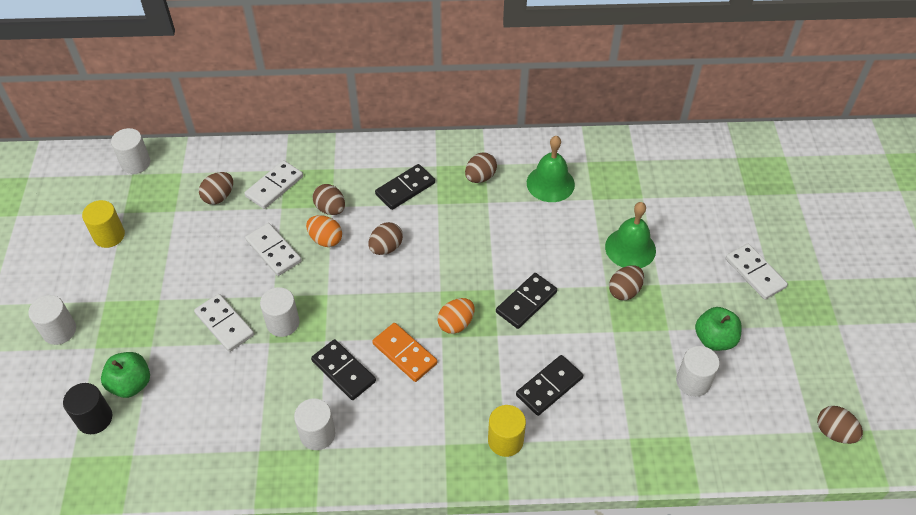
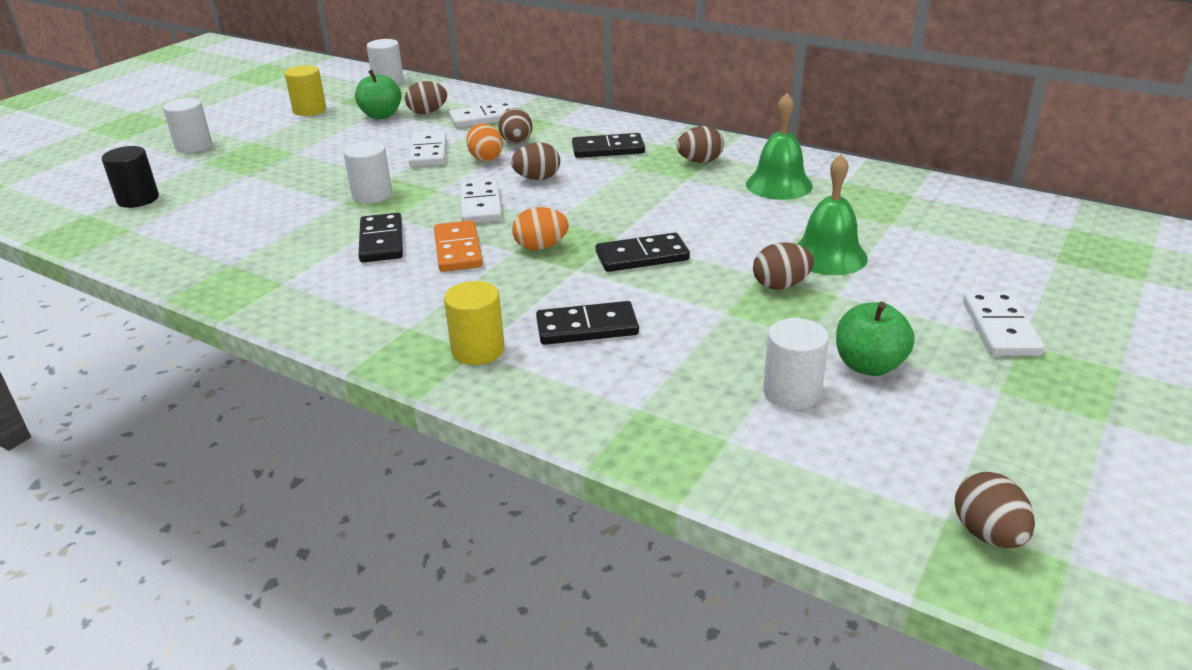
camera: 35 degrees right, 20 degrees down
(131, 384) = (195, 190): green apple -> green apple (381, 115)
(224, 324) = (322, 180): white domino -> white domino (480, 206)
(317, 434) = (295, 273): white cylinder -> none

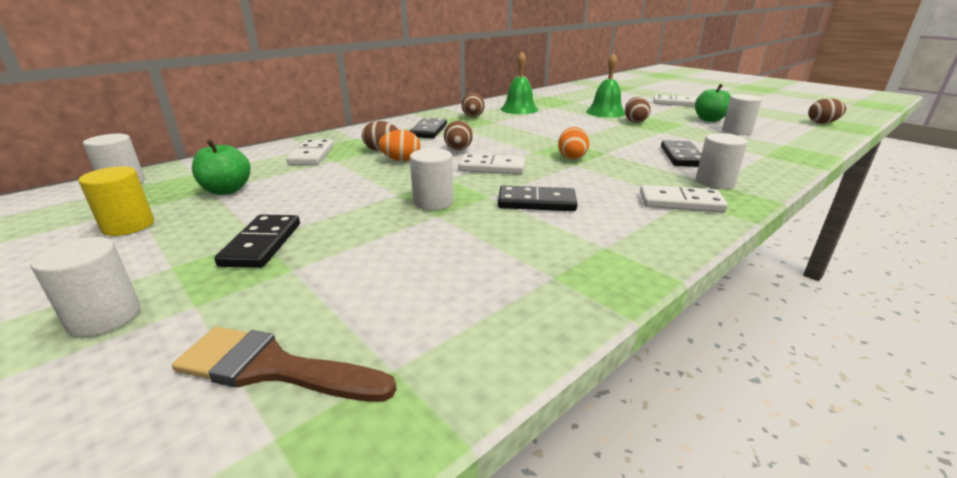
camera: 75 degrees left, 5 degrees down
(138, 199) = (273, 368): black cylinder -> brown brush
(427, 112) = (258, 172): brown egg -> none
(428, 152) = (360, 177): white domino -> white domino (680, 202)
(458, 250) = (565, 178): orange domino -> none
(478, 350) = (714, 182): yellow cylinder -> white cylinder
(642, 256) = (594, 139): black domino -> black domino (261, 244)

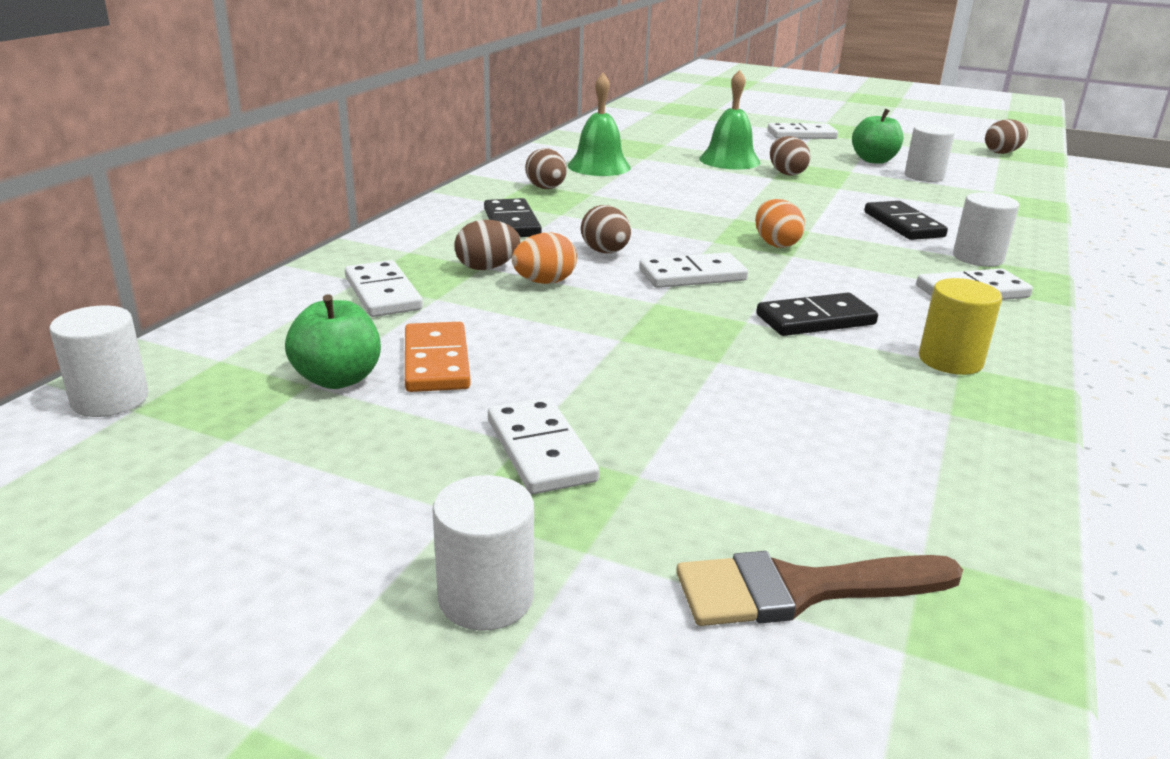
camera: 25 degrees left, 0 degrees up
(128, 226) = (270, 469): yellow cylinder -> yellow cylinder (950, 360)
(261, 244) = (540, 450): black domino -> white domino
(284, 190) = (437, 362): none -> orange domino
(433, 202) = (686, 342): white cylinder -> none

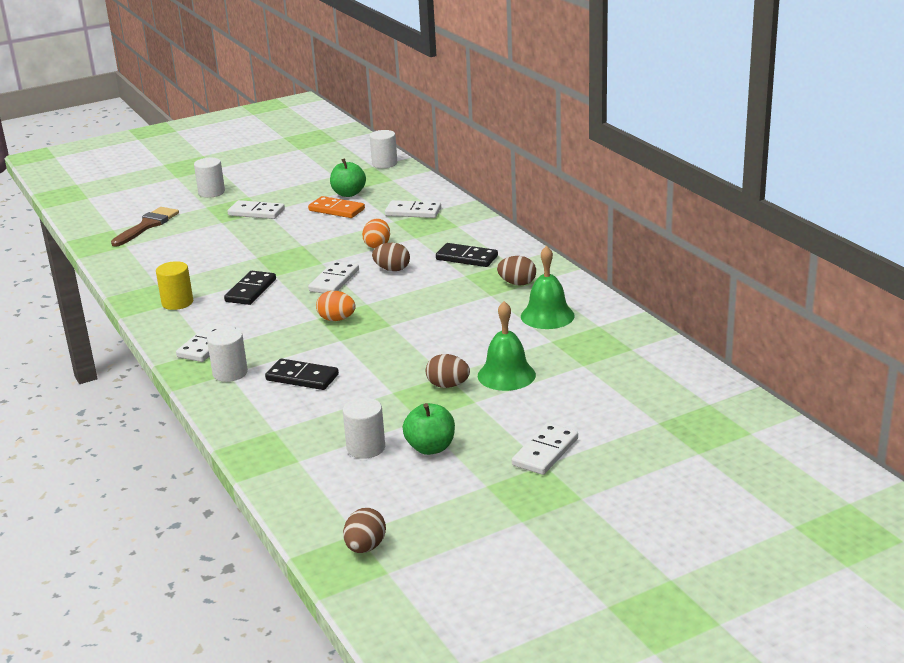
camera: 130 degrees right, 0 degrees up
(487, 268) = (412, 237): brown egg -> none

